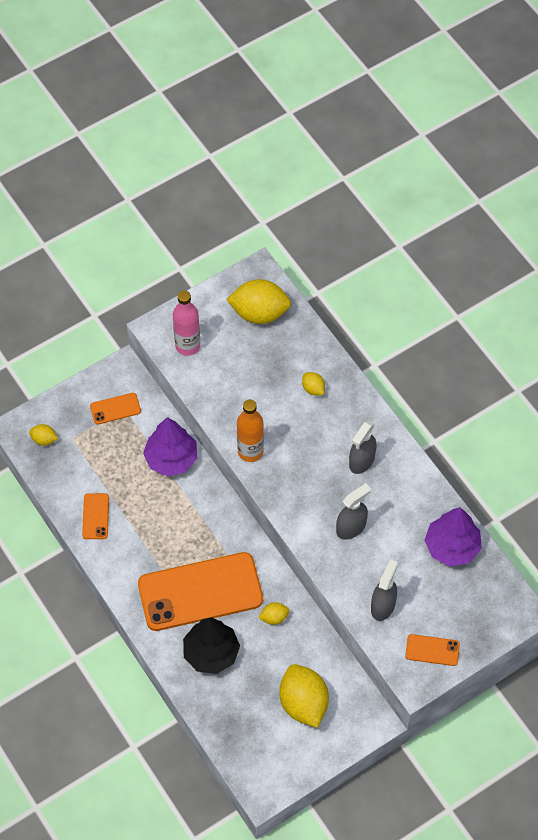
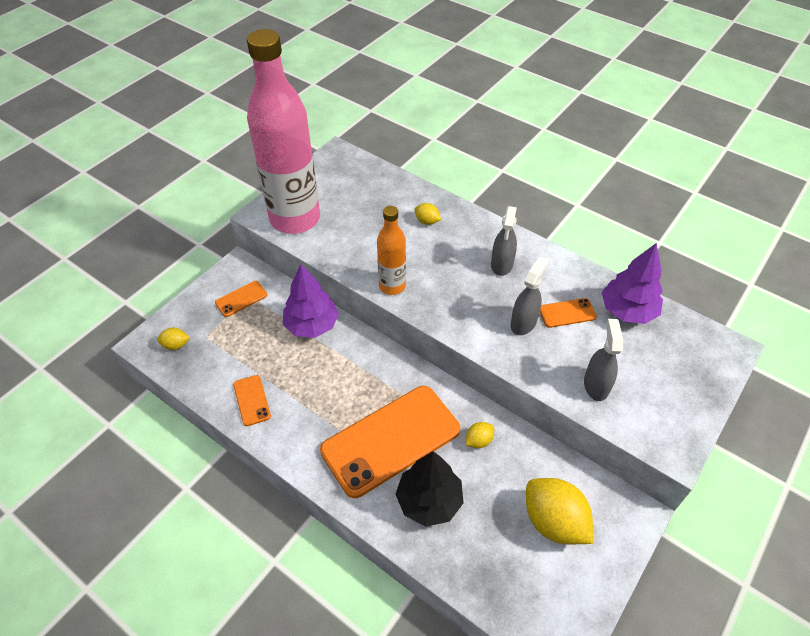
camera: 20 degrees left, 10 degrees down
(187, 345) = (295, 219): pink bottle -> pink bottle, size x2.05
(259, 313) = (351, 179): yellow lemon -> none
(432, 650) = (671, 412): orange phone -> orange phone (567, 313)

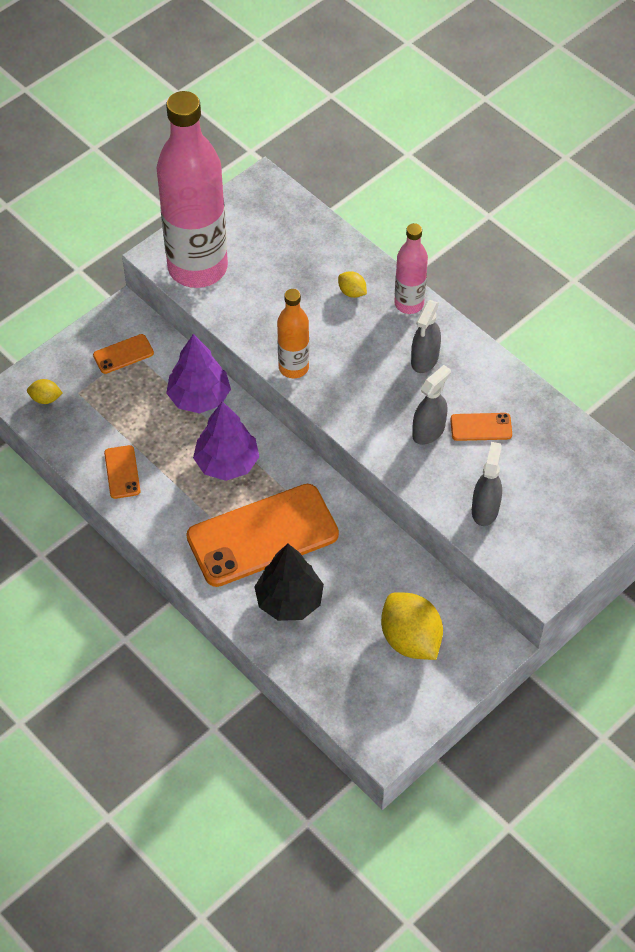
camera: 10 degrees right, 5 degrees up
(476, 224) = (409, 303): none -> pink bottle
(478, 440) = (355, 550): yellow lemon -> none
(627, 311) = (549, 434): purple tree -> purple tree (227, 463)

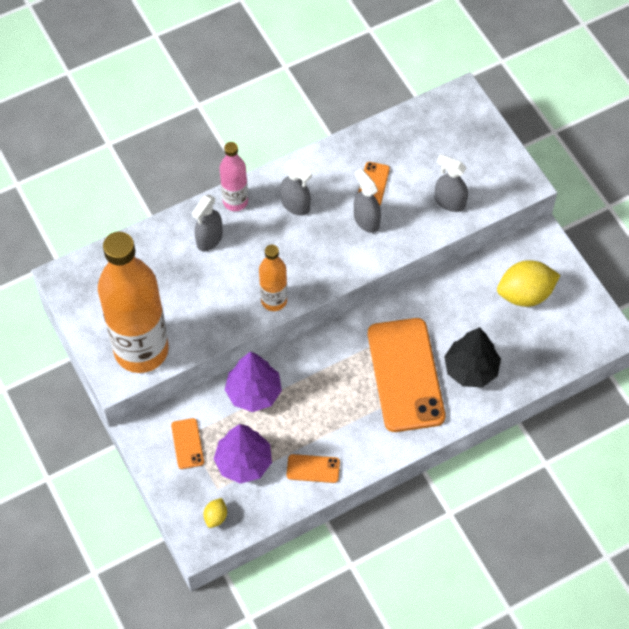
camera: 75 degrees left, 5 degrees up
(197, 267) = (141, 350): pink bottle -> orange bottle
(227, 463) = (327, 386): purple tree -> purple tree (243, 462)
(352, 292) = (209, 239): yellow lemon -> grey spray bottle

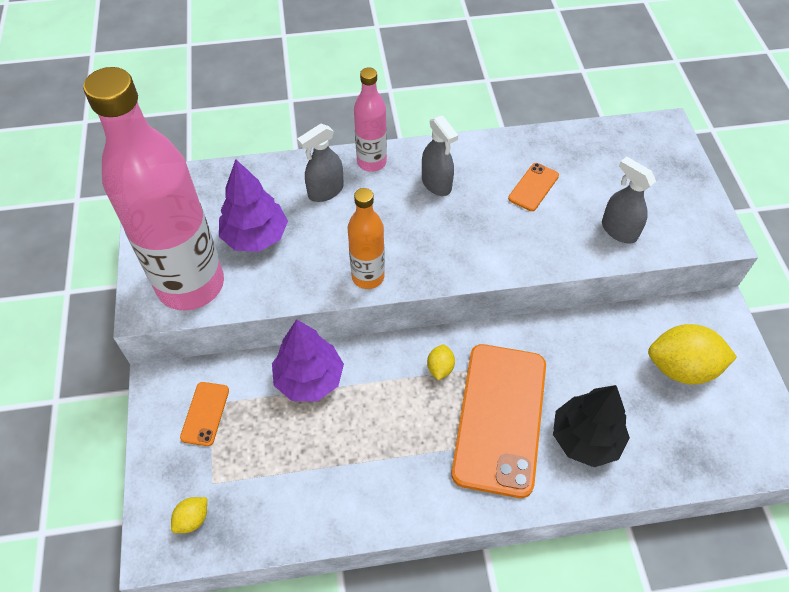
camera: 20 degrees right, 5 degrees down
(141, 350) = (191, 285): orange bottle -> pink bottle
(243, 462) = (259, 460): purple tree -> purple tree (255, 237)
(313, 468) = (339, 499): orange phone -> none
(348, 352) = (440, 368): none -> yellow lemon
(366, 220) = (511, 222): grey spray bottle -> none

